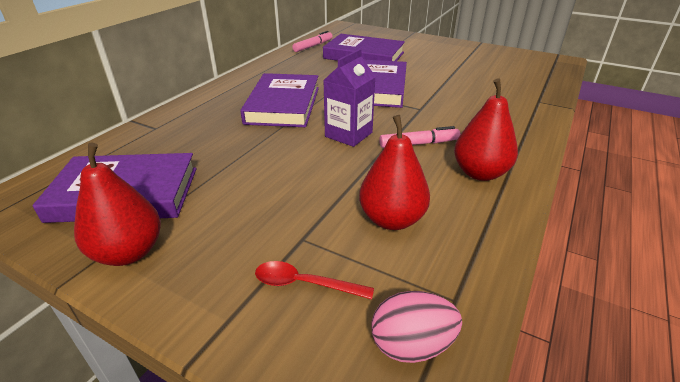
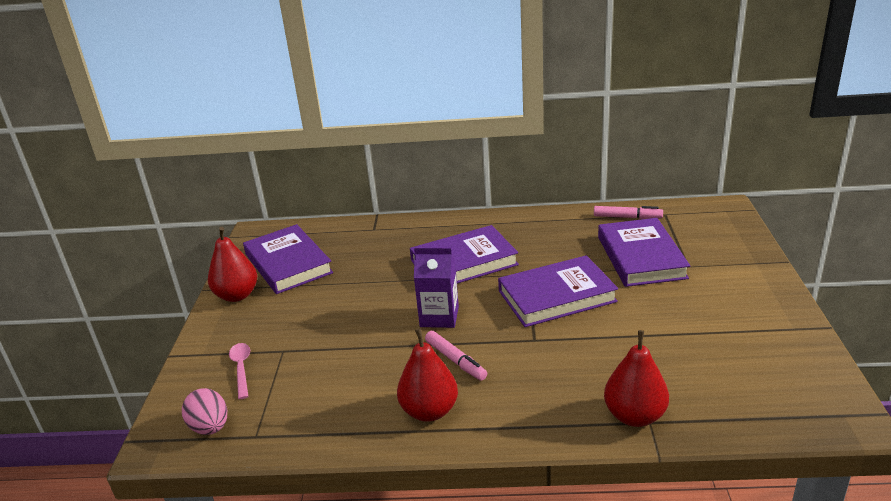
camera: 65 degrees right, 5 degrees down
(305, 284) = (241, 368): red spoon -> pink spoon
(392, 219) = (327, 382): red pear -> red pear (634, 416)

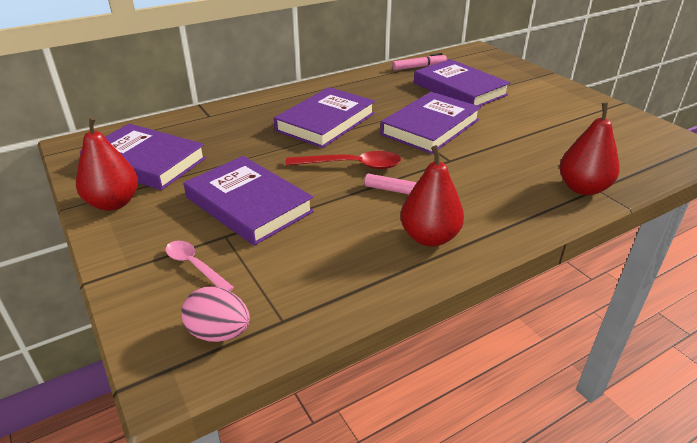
camera: 35 degrees left, 5 degrees up
(323, 328) = (248, 204): none -> purple book
(439, 317) = (351, 165): purple carton -> red spoon

